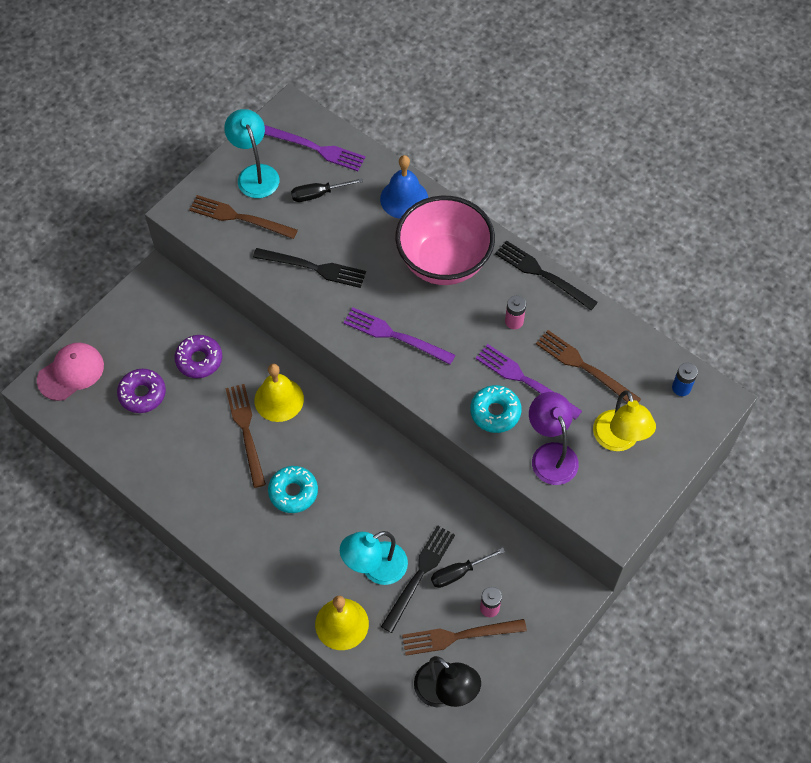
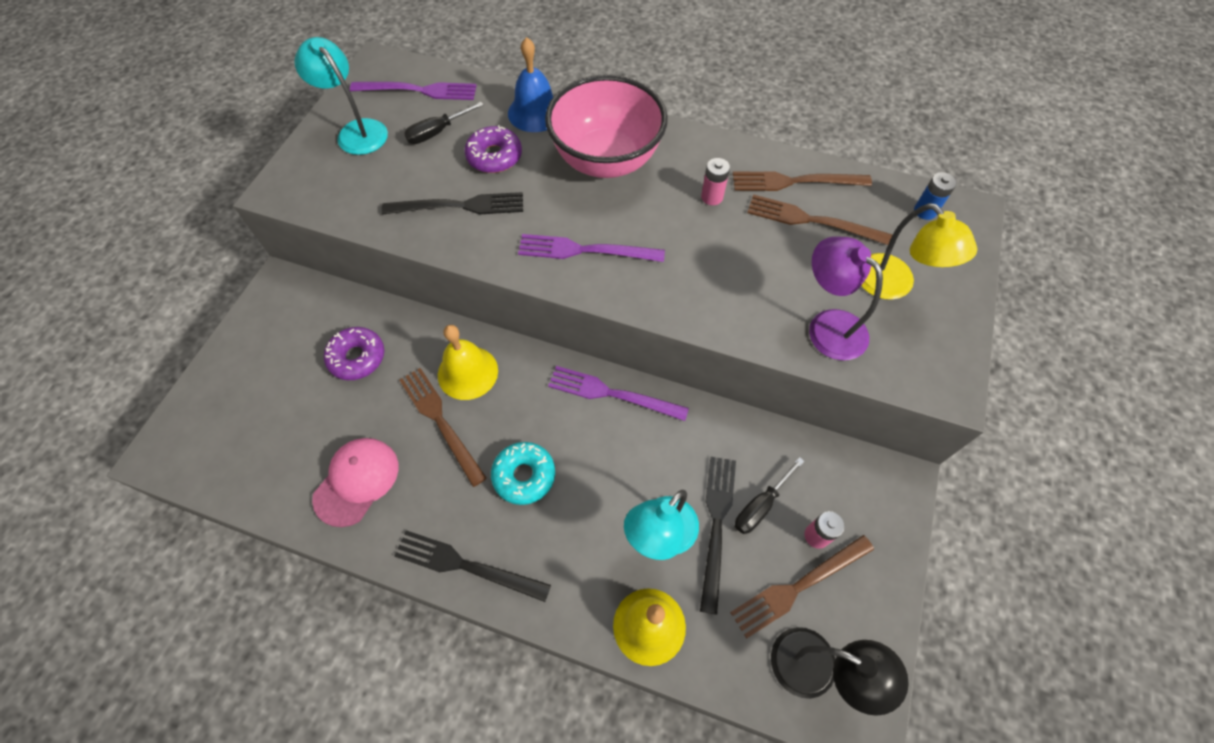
camera: 20 degrees left, 0 degrees up
(71, 372) = (197, 421): pink cap -> pink cap (357, 481)
(142, 394) = (297, 419): purple donut -> purple donut (494, 156)
(239, 217) = (352, 178): brown fork -> brown fork (795, 181)
(495, 412) = (740, 299): turquoise donut -> none
(525, 380) = (755, 254): purple fork -> purple fork (612, 393)
(542, 274) = (718, 143): black fork -> black fork (466, 565)

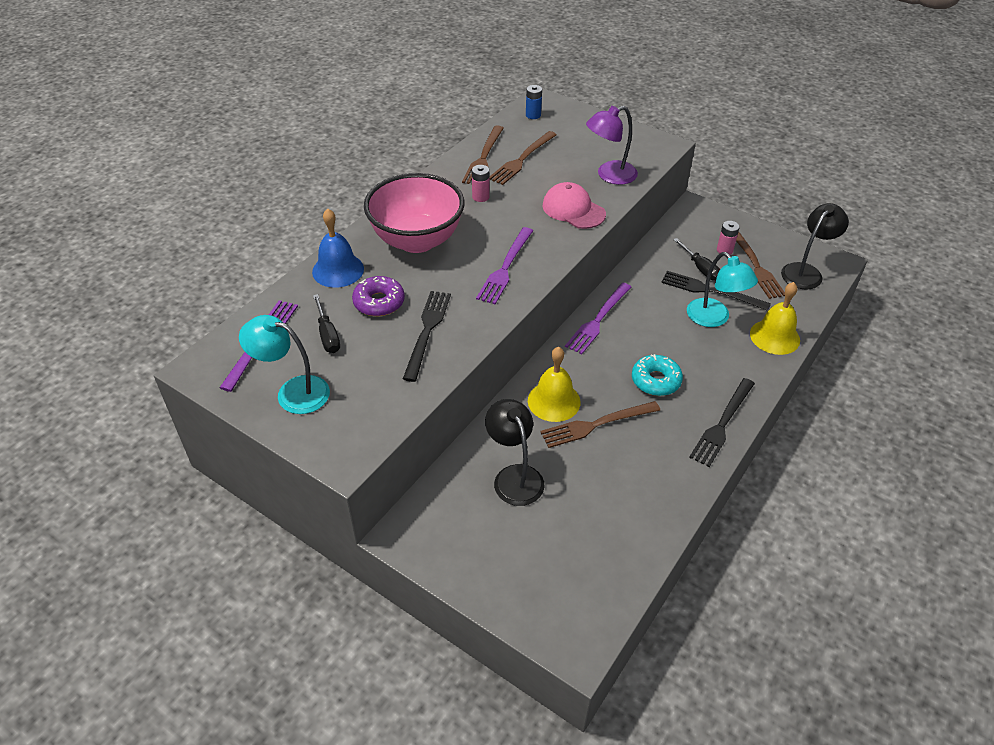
camera: 75 degrees left, 15 degrees down
(356, 131) = (293, 392): turquoise lamp -> turquoise lamp turned 45 degrees clockwise
(357, 357) = (514, 476): purple donut -> black lamp
(357, 481) = (639, 486): pink cap -> pink cap (573, 209)
(893, 285) = (587, 143): yellow lamp -> none

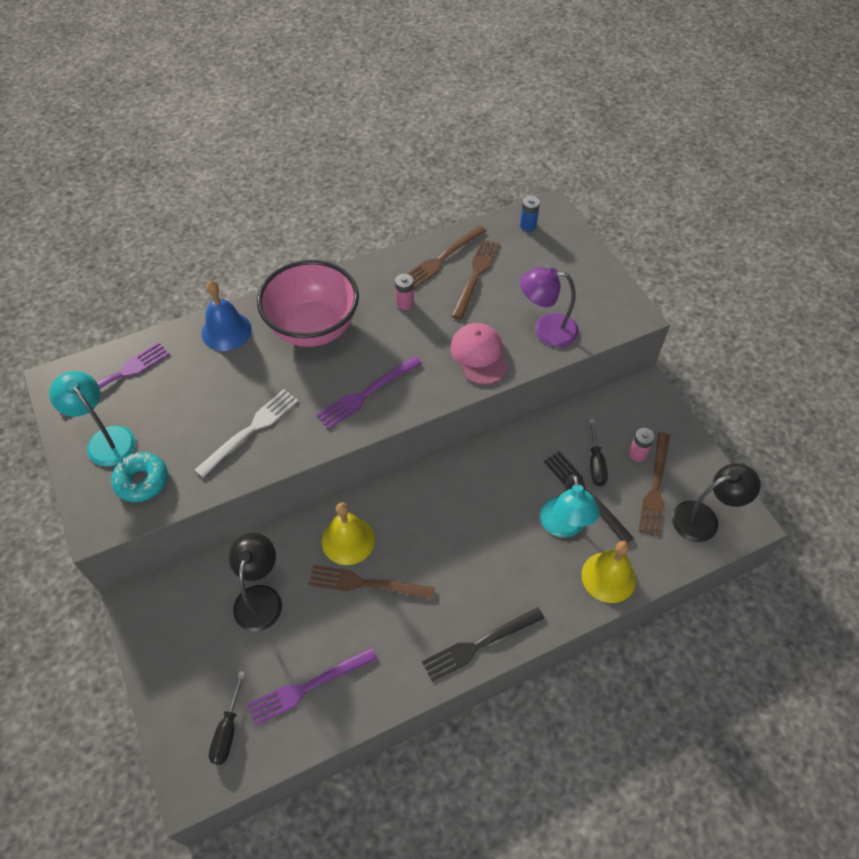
camera: 30 degrees right, 10 degrees up
(328, 335) = (171, 395): black screwdriver -> black screwdriver (227, 730)
(379, 302) = (234, 381): purple donut -> none
(427, 331) = (250, 430): black fork -> white fork
(522, 159) = (476, 275): brown fork -> brown fork turned 135 degrees clockwise
(598, 320) = (451, 474): purple fork -> purple fork (308, 687)
(656, 380) = (454, 566): turquoise donut -> turquoise donut (142, 481)

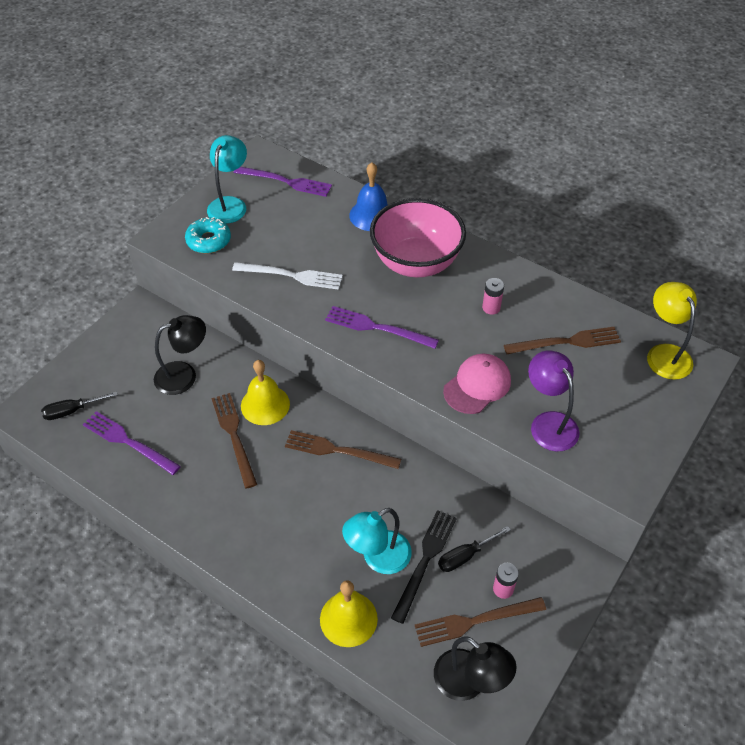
camera: 60 degrees right, 5 degrees down
(441, 259) = (564, 309): brown fork -> brown fork (338, 450)
(479, 644) = (224, 542): black fork -> none
(528, 226) = (664, 354): blue battery -> yellow lamp

